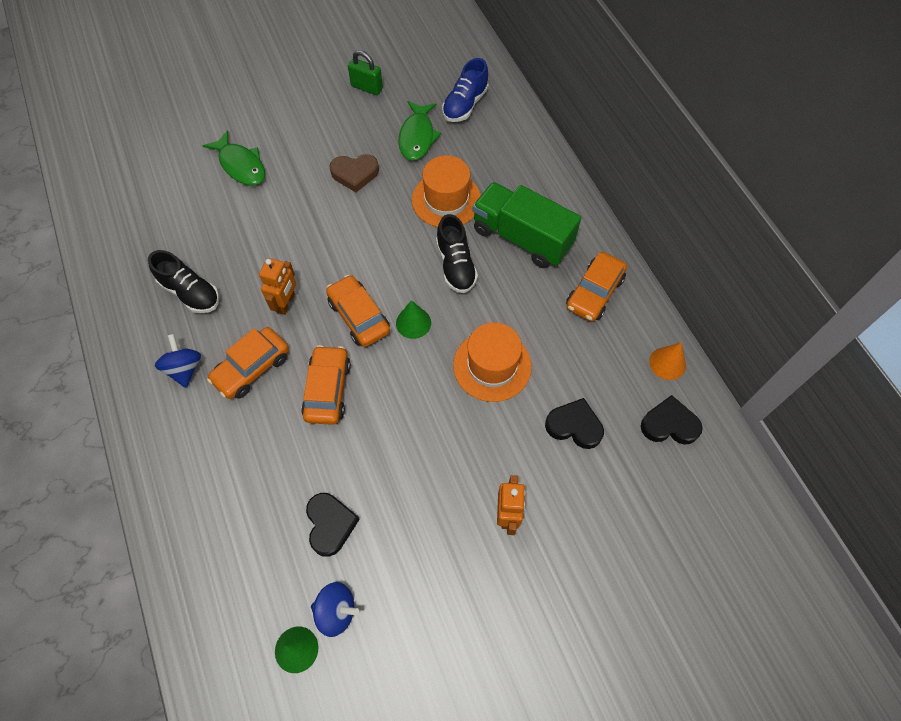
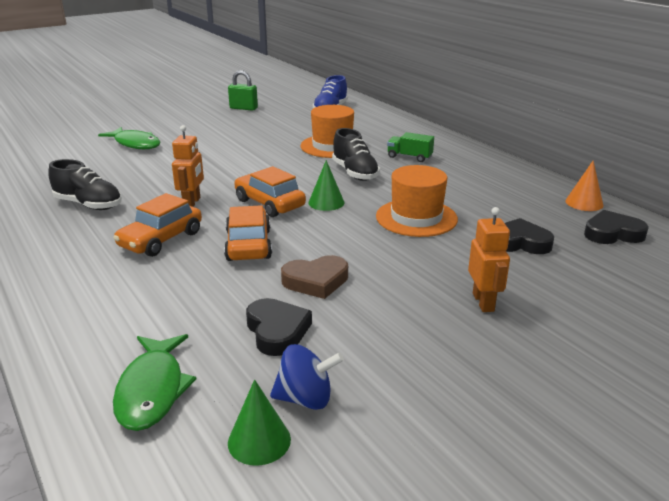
camera: 10 degrees left, 35 degrees down
(184, 369) = (83, 246): blue spinning top -> none
(355, 174) = (244, 141): brown heart -> brown heart (316, 281)
(417, 137) = (295, 123): green fish -> green fish (152, 390)
(522, 238) = (409, 157): green truck -> green truck, size x0.47
(594, 293) = (491, 176): orange car -> none

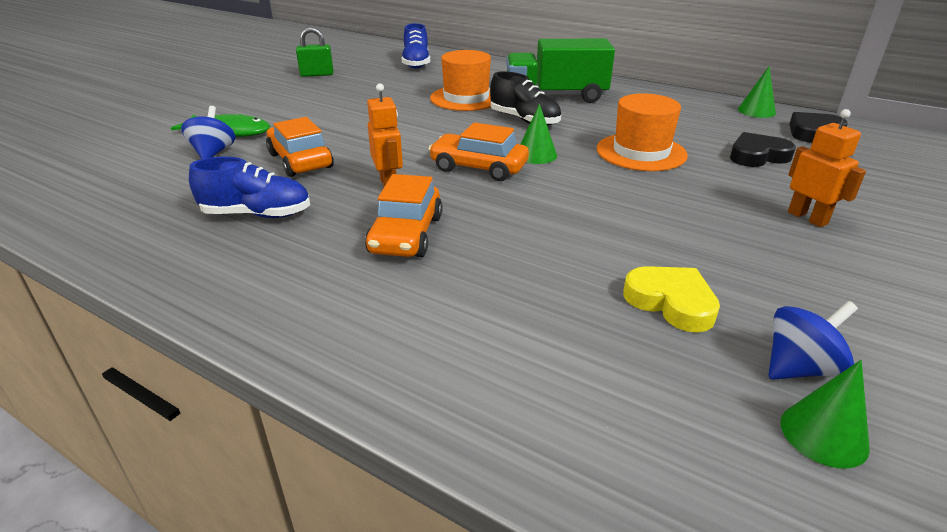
camera: 25 degrees left, 5 degrees up
(88, 205) = (257, 214): black shoe -> blue shoe
(109, 157) = (213, 153): none -> blue spinning top
(152, 390) = (635, 419): green fish -> none
(248, 245) = (515, 217): orange car -> orange car (300, 161)
(277, 331) = (671, 302): black heart -> yellow heart
(316, 281) = (636, 237): brown heart -> none
(409, 157) = (556, 96): green truck -> green truck, size x2.11
(584, 203) = (756, 111): orange cone -> green cone

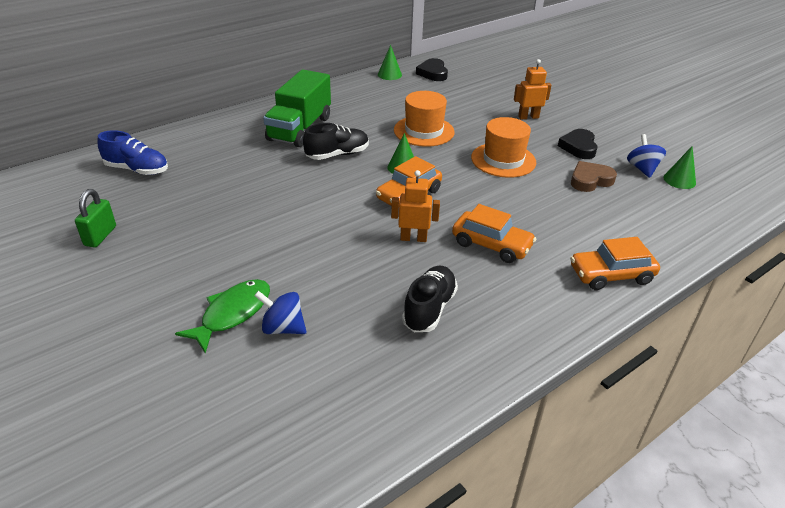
camera: 70 degrees left, 5 degrees up
(257, 214) = (429, 309): blue shoe -> black shoe
(300, 161) = (339, 275): orange car -> orange car (611, 275)
(466, 98) = (265, 167): orange hat -> orange hat (503, 160)
(671, 302) = (590, 180): yellow heart -> brown heart
(757, 156) = (452, 100): black heart -> black heart (578, 147)

